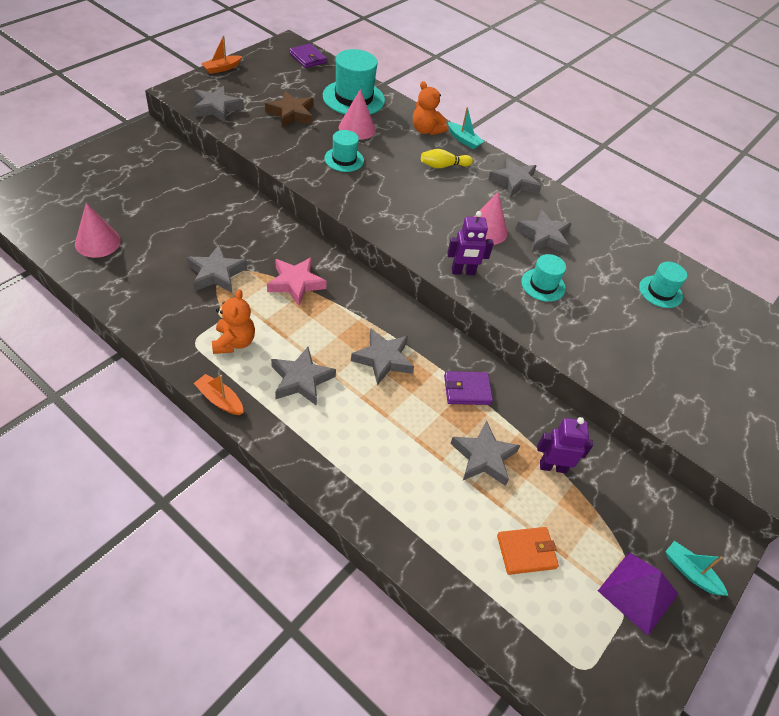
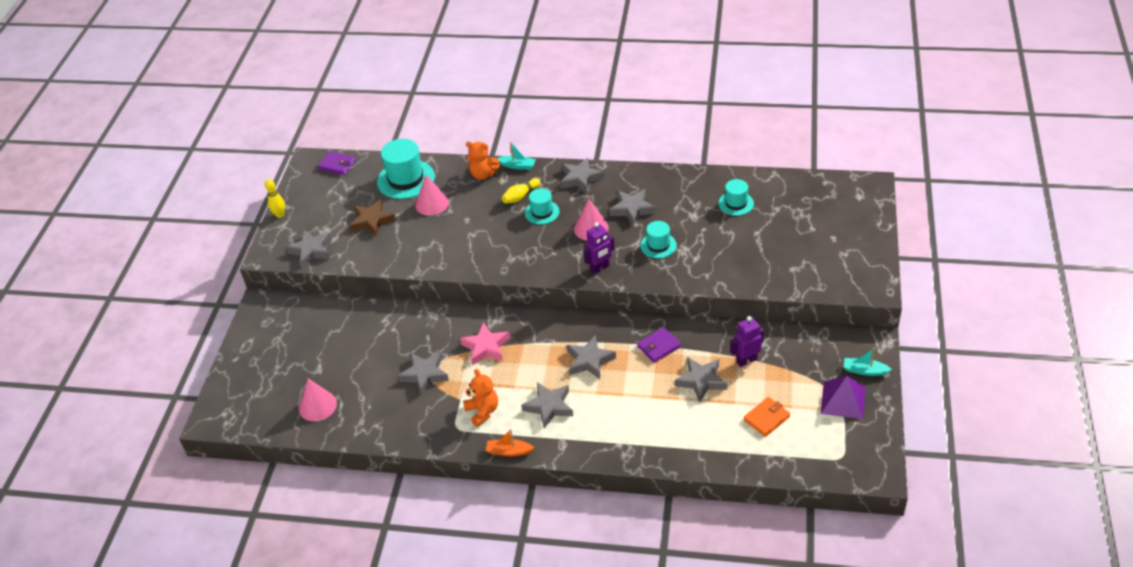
camera: 20 degrees left, 5 degrees down
(222, 68) = (280, 215): orange boat -> yellow bowling pin
(344, 159) = (446, 235): turquoise hat -> turquoise hat (542, 212)

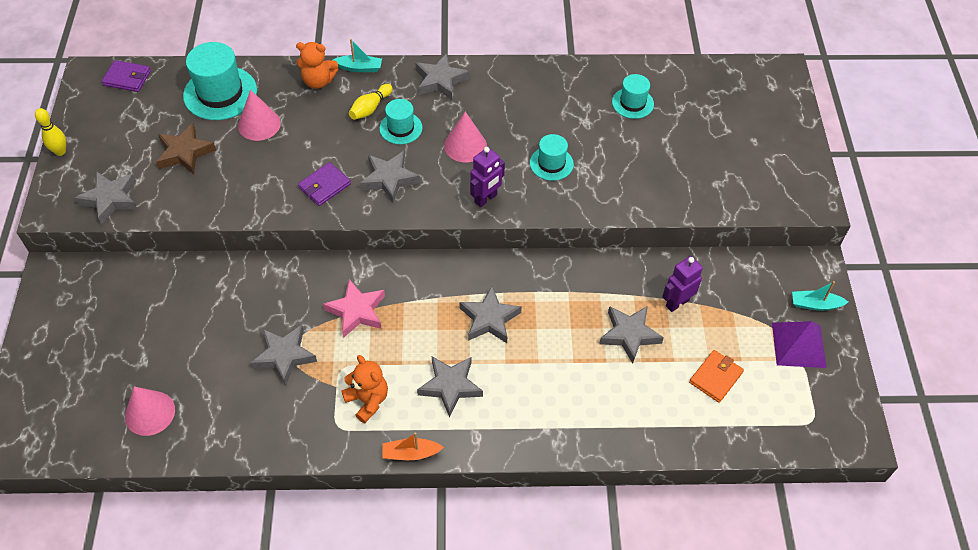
camera: 15 degrees left, 10 degrees up
(632, 209) = (511, 117): grey star -> grey star (389, 179)
(659, 347) = (570, 293): purple wallet -> purple wallet (324, 186)

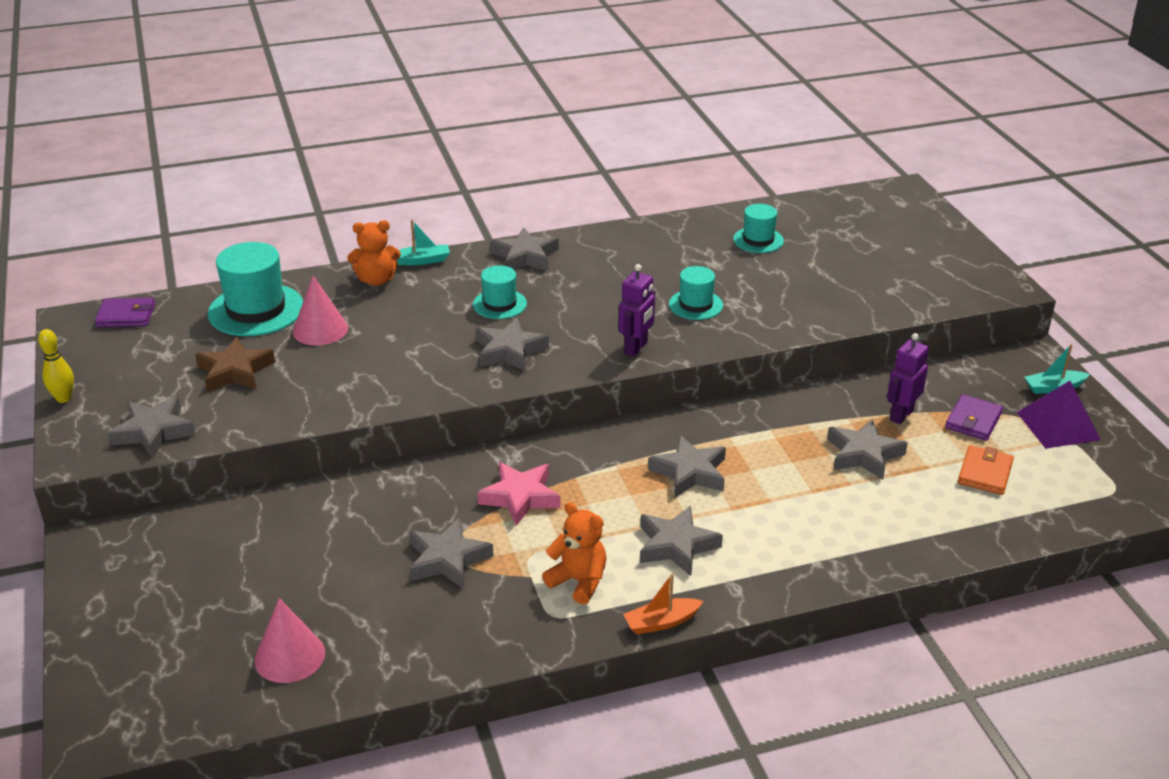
camera: 15 degrees left, 20 degrees down
(324, 186) = (432, 371): purple wallet -> purple wallet (973, 420)
(370, 108) = (453, 293): yellow bowling pin -> none
(465, 145) = (586, 306): pink cone -> none

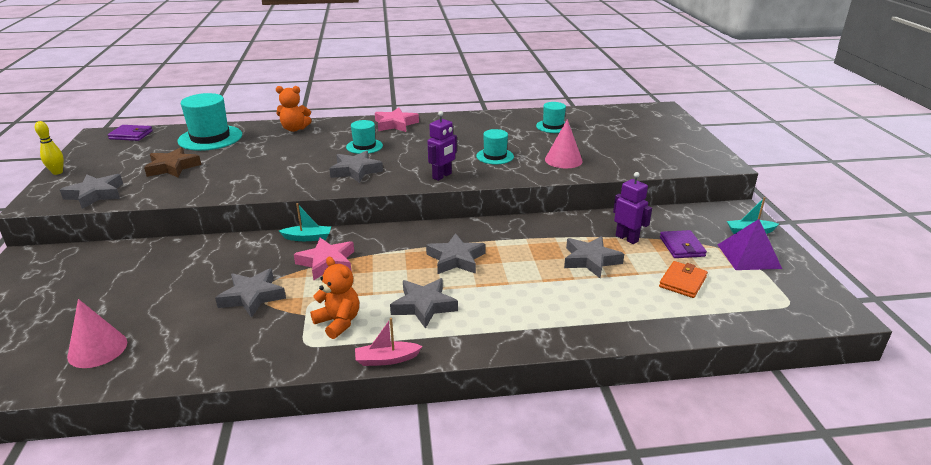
camera: 10 degrees right, 5 degrees down
(320, 330) = (242, 150): pink cone -> pink cone (563, 160)
(421, 261) = (329, 122): turquoise boat -> turquoise boat (308, 238)
(525, 256) = (395, 124): grey star -> pink star
(661, 622) = (386, 359): orange boat -> pink boat
(901, 415) = (627, 238): purple robot -> purple robot turned 90 degrees clockwise
(973, 420) = (682, 247): purple wallet -> purple wallet turned 45 degrees counterclockwise

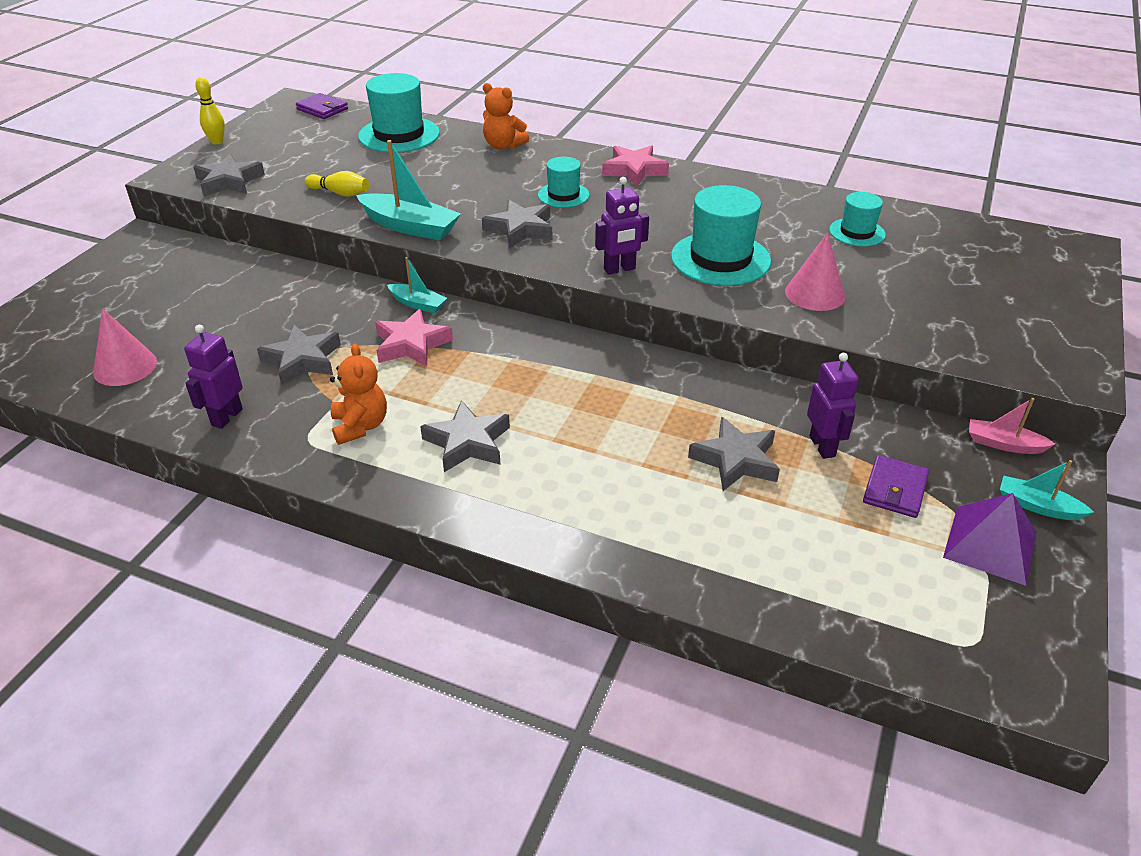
camera: 30 degrees right, 10 degrees up
(173, 167) = (328, 166): brown star -> none
(199, 181) = (340, 193): none -> yellow bowling pin
(225, 352) = (226, 417): none -> purple robot
(275, 187) = (410, 227): none -> turquoise boat
(386, 359) = (370, 493): pink boat -> pink boat (1003, 444)
(456, 259) = (561, 393): grey star -> none
(495, 156) = (720, 259): turquoise hat -> turquoise hat, size x1.73
(682, 282) = (838, 543): orange wallet -> none

